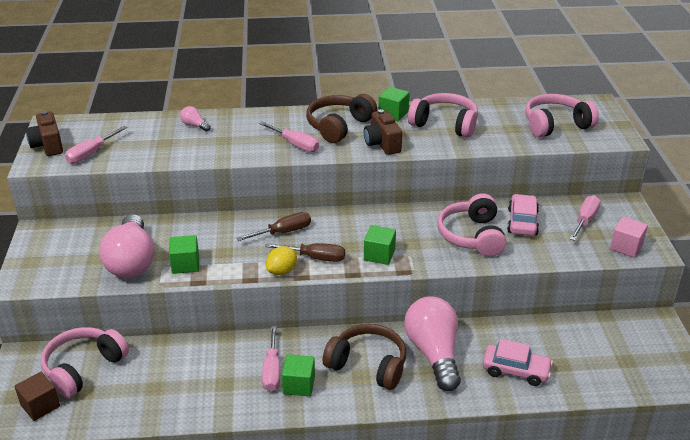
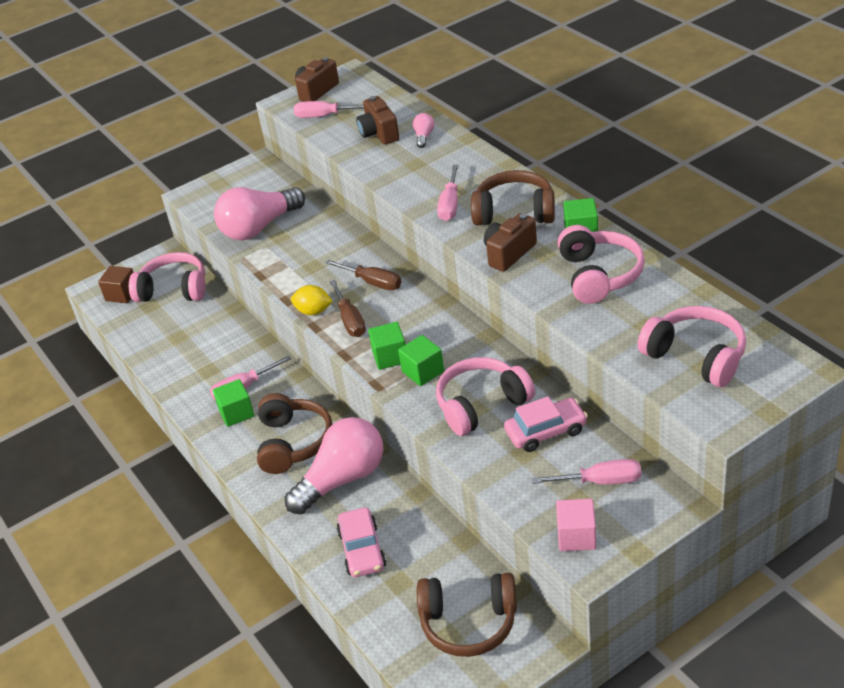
camera: 65 degrees right, 5 degrees up
(158, 140) = (379, 133): none -> brown camera
(185, 264) = (278, 256): green cube -> green cube (423, 372)
(620, 346) = (469, 623): none -> brown headphones

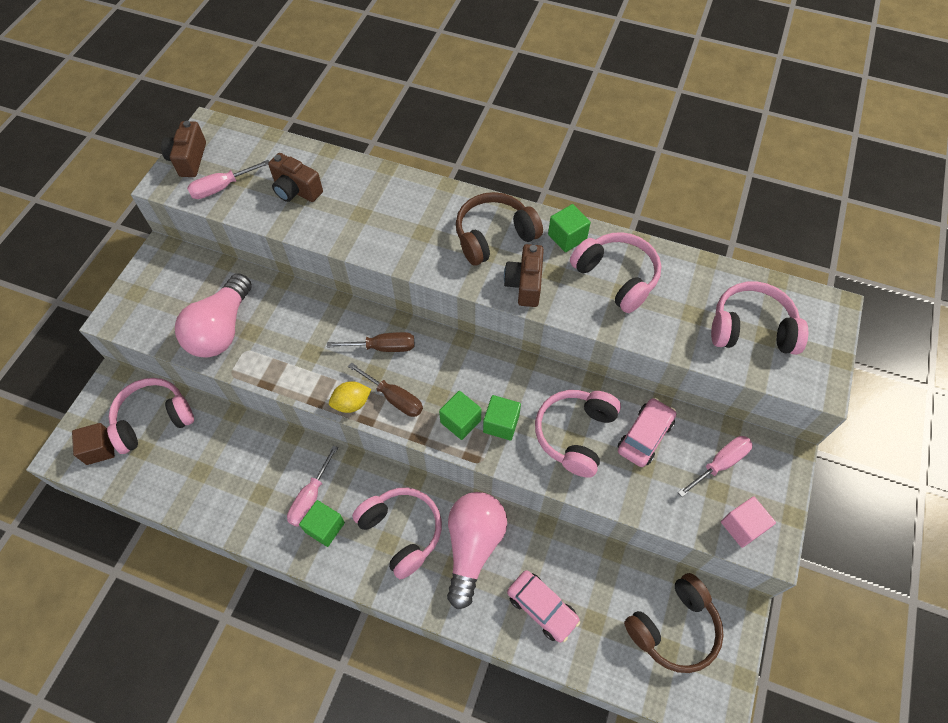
camera: 40 degrees left, 20 degrees up
(293, 443) = (401, 532): brown headphones -> pink headphones
(424, 137) = (344, 179): pink light bulb -> none
(450, 205) = (430, 249): pink screwdriver -> none

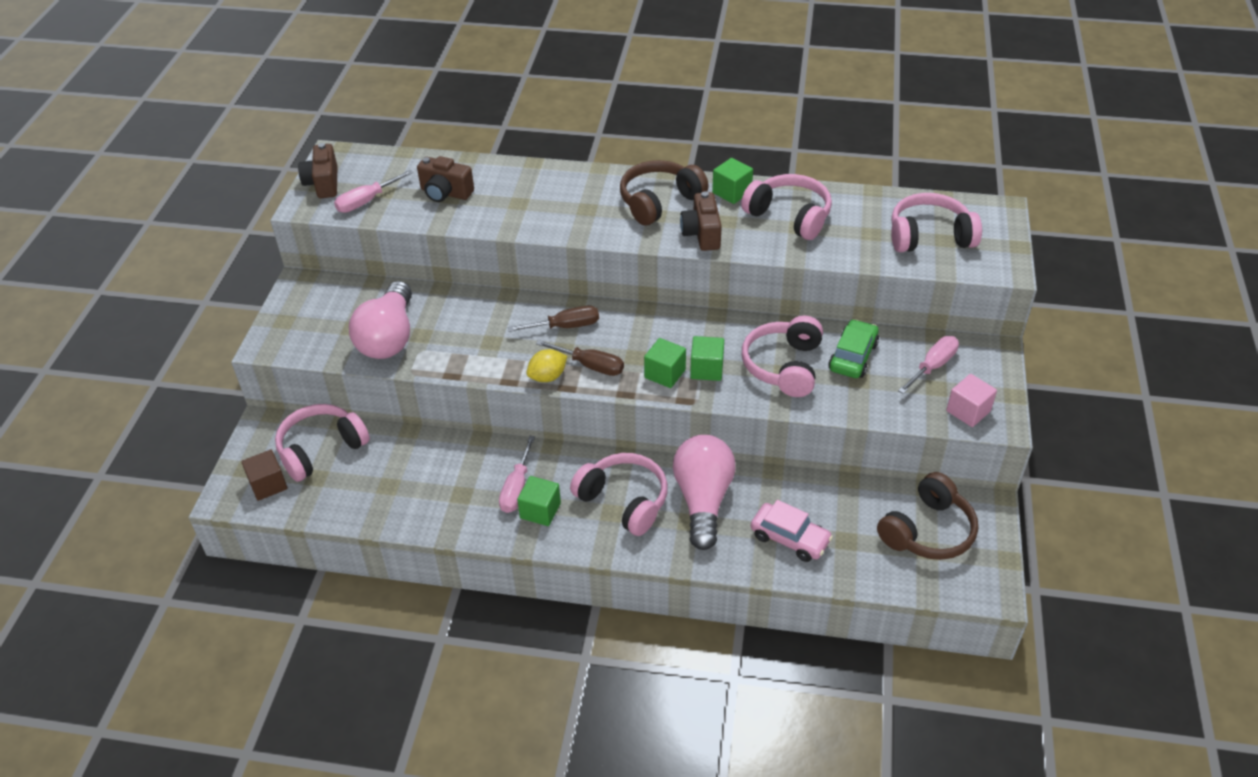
camera: 10 degrees left, 15 degrees down
(645, 436) = (853, 356): pink car -> green car

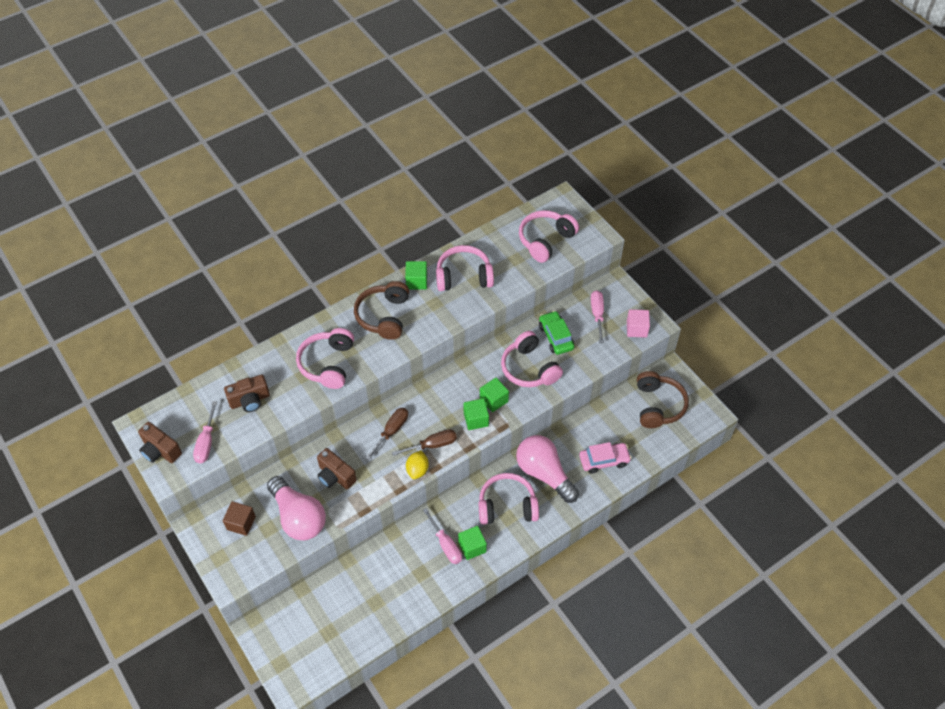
camera: 45 degrees left, 10 degrees up
(268, 484) = (306, 660): brown cube -> brown cube (241, 523)
(321, 449) = (311, 614): pink headphones -> pink headphones (328, 364)
(702, 234) = (431, 322): brown camera -> brown camera (335, 476)

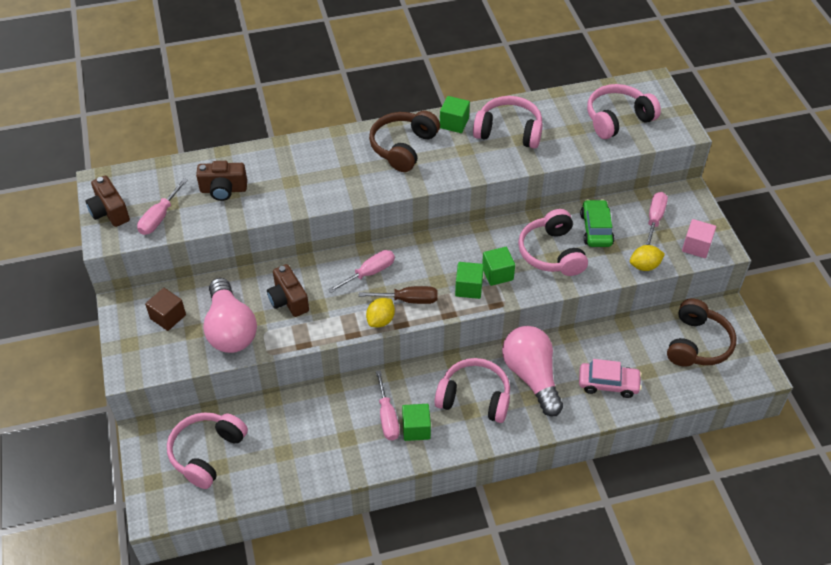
camera: 20 degrees right, 5 degrees down
(328, 364) = (322, 177): pink headphones -> pink headphones (207, 453)
(391, 431) = (369, 273): brown screwdriver -> pink screwdriver
(604, 358) = (644, 266): none -> yellow lemon

